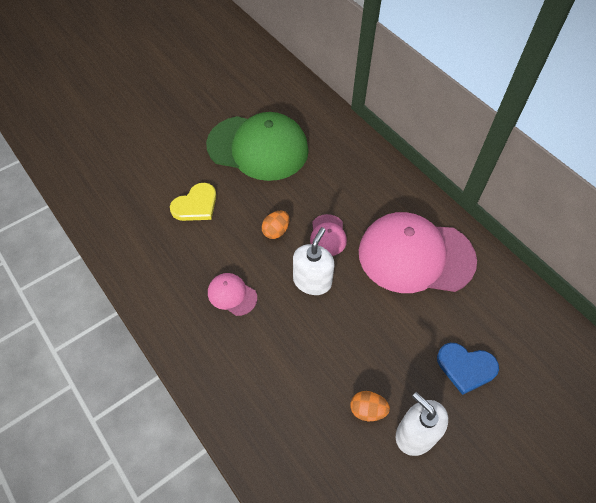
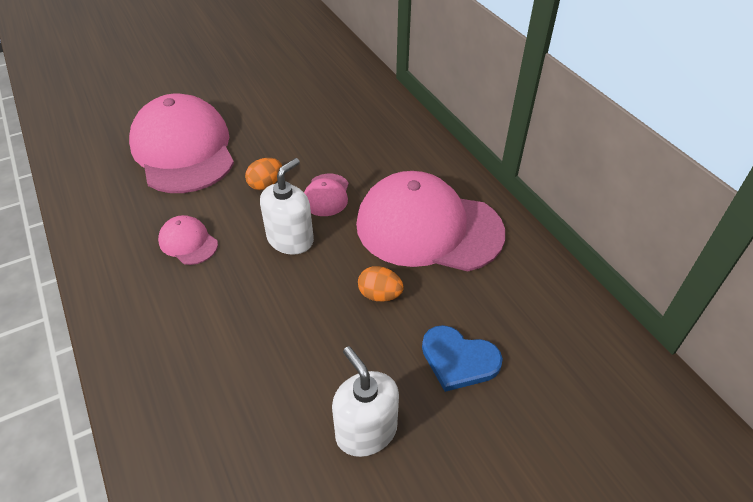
camera: 10 degrees right, 10 degrees down
(196, 205) = (183, 150): yellow heart -> pink cap
(258, 148) = (276, 104): green cap -> none
(367, 410) = (310, 392): orange egg -> orange egg (380, 295)

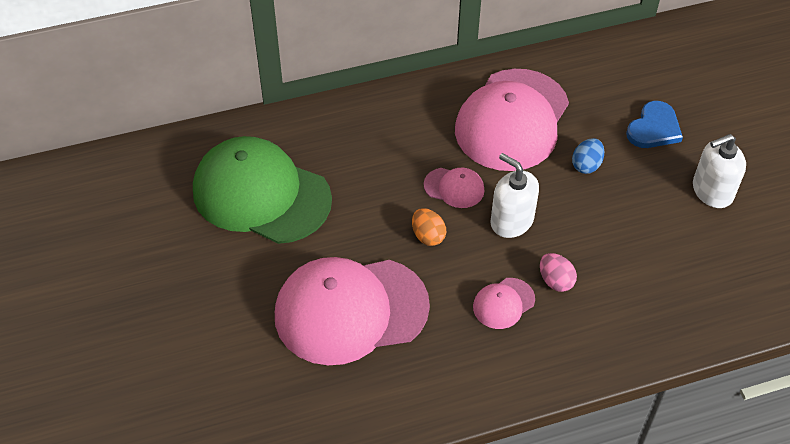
camera: 80 degrees left, 5 degrees up
(215, 279) = (555, 281): none -> pink egg
(299, 90) = (261, 194): none -> green cap
(380, 295) = (586, 165): orange egg -> blue egg

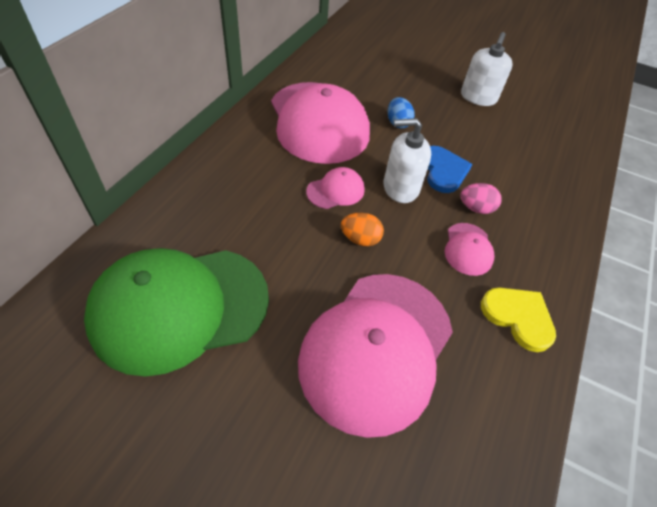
camera: 50 degrees left, 0 degrees up
(475, 372) = (518, 317): none -> yellow heart
(654, 128) = (405, 81): blue heart -> blue heart (443, 171)

